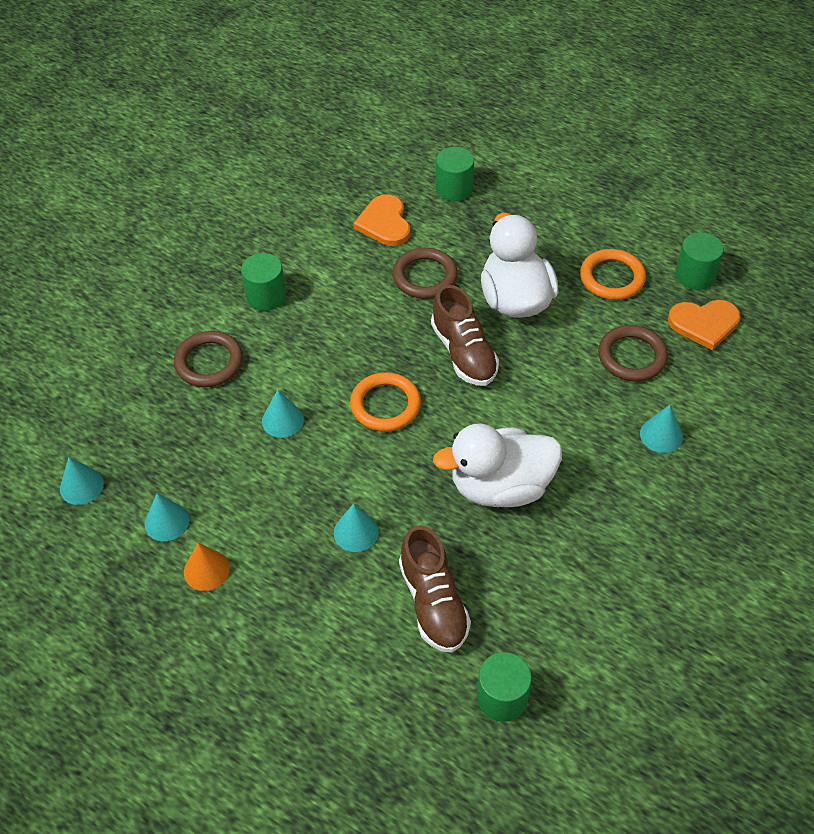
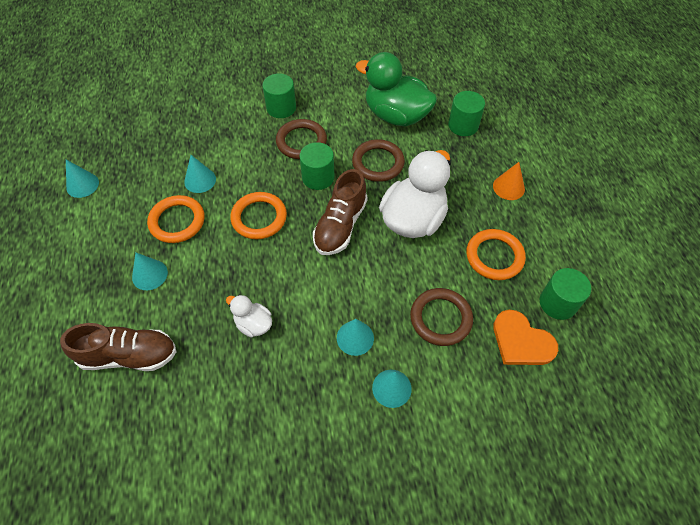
camera: 45 degrees right, 5 degrees up
(81, 486) = (76, 134): turquoise cone -> turquoise cone (355, 338)
(206, 570) = (63, 226): orange cone -> orange cone (508, 187)
(209, 362) = (209, 120): brown ring -> brown ring (301, 142)
(314, 471) = (177, 221): none -> orange ring
(384, 223) = (396, 115): orange heart -> green duck
(433, 603) = (129, 355): brown shoe -> brown shoe turned 120 degrees counterclockwise
(500, 487) = (253, 324): white duck -> white duck, size x0.48
(502, 697) = (83, 453): green cylinder -> green cylinder (318, 177)

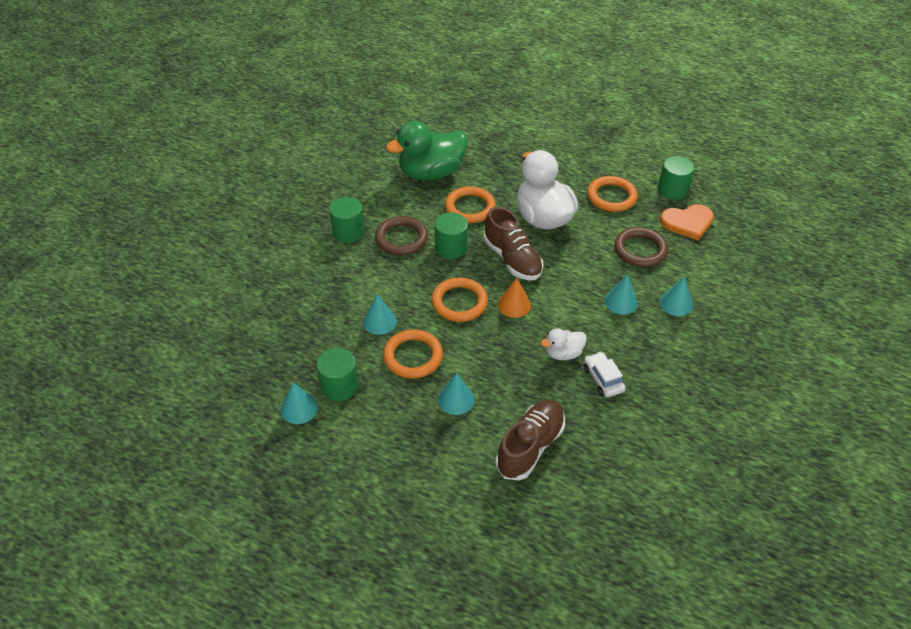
camera: 55 degrees left, 10 degrees down
(243, 373) = (603, 379): none -> white car
(378, 163) = (470, 208): brown ring -> orange ring
(463, 125) = (478, 145): green cylinder -> green cylinder (339, 386)
(508, 187) = (559, 157): orange cone -> orange cone (514, 305)

